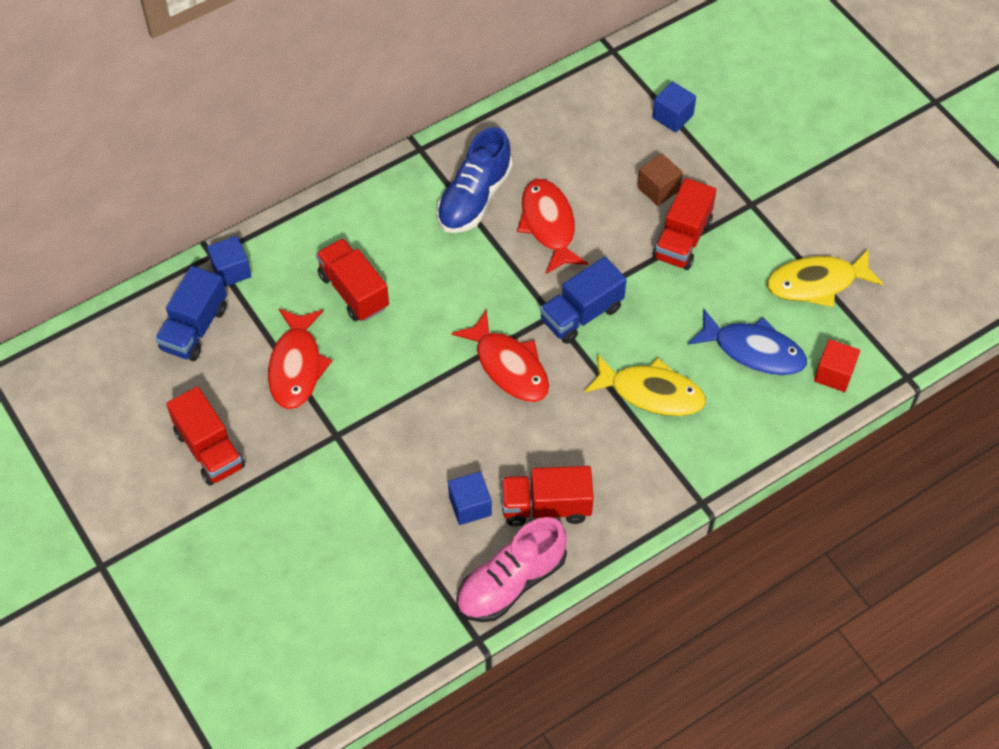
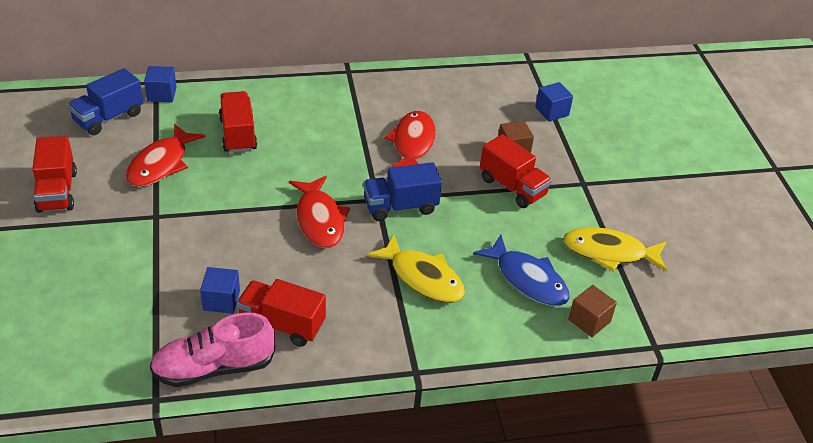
camera: 20 degrees right, 15 degrees down
(474, 198) = (367, 110): blue shoe -> none
(682, 239) = (512, 187): red truck -> red truck turned 90 degrees counterclockwise
(834, 374) = (589, 321): red cube -> brown cube

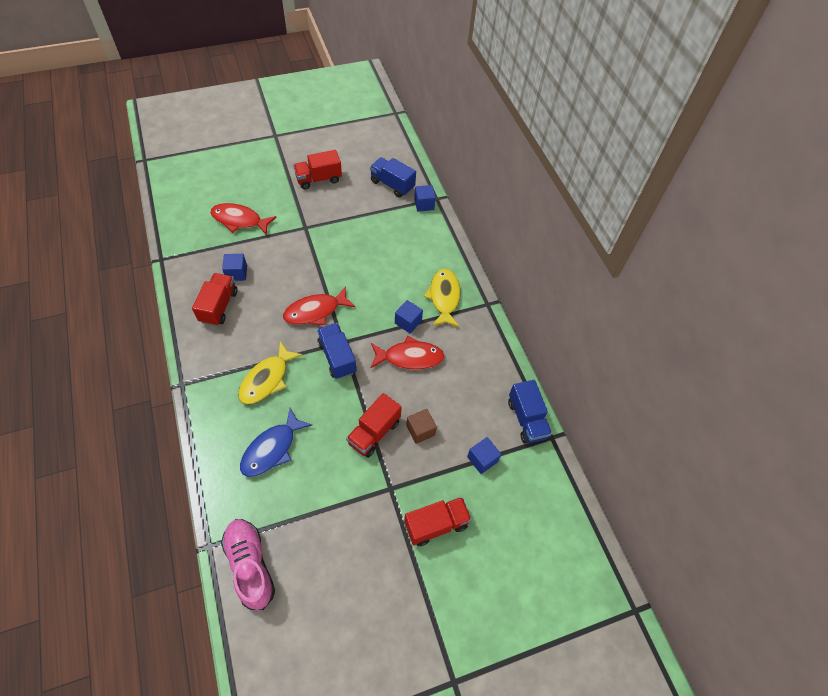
camera: 80 degrees right, 15 degrees up
(161, 164) = (353, 219): red fish -> red fish (239, 220)
(214, 368) = (183, 280): pink shoe -> pink shoe (250, 565)
(238, 134) = (393, 252): red truck -> red truck (436, 524)
(359, 138) = (408, 322): none -> blue cube
(507, 73) = (526, 419): none -> blue truck
(589, 321) = (233, 495): brown cube -> none
(609, 252) = (309, 510): yellow fish -> yellow fish (444, 297)

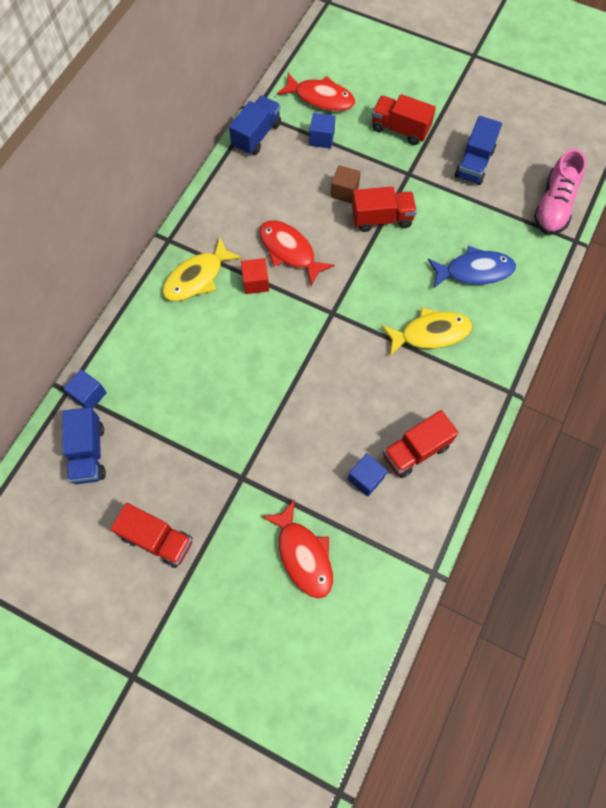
camera: 130 degrees left, 10 degrees up
(315, 311) = (327, 364): red fish -> red fish (320, 98)
(337, 357) = (351, 302): blue truck -> blue truck (474, 163)
(408, 322) = (255, 282): blue cube -> red cube

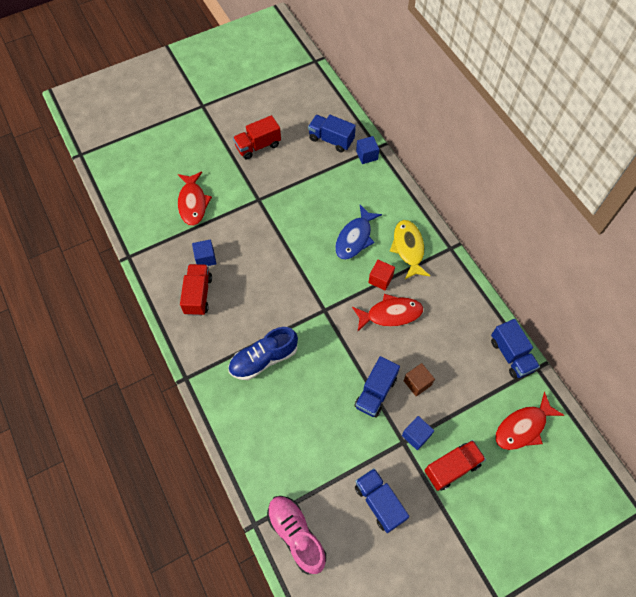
camera: 125 degrees right, 5 degrees down
(303, 555) = (193, 203): red fish -> red fish turned 105 degrees counterclockwise
(321, 138) = (479, 400): blue cube -> blue cube (416, 435)
(382, 218) = (375, 392): red truck -> blue truck
(430, 333) = (263, 359): yellow fish -> blue shoe
(474, 271) = (286, 425): blue fish -> blue fish (355, 238)

